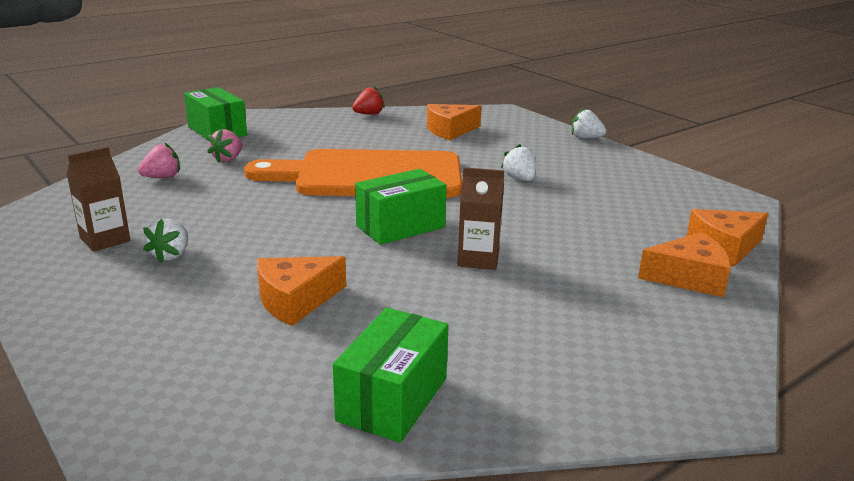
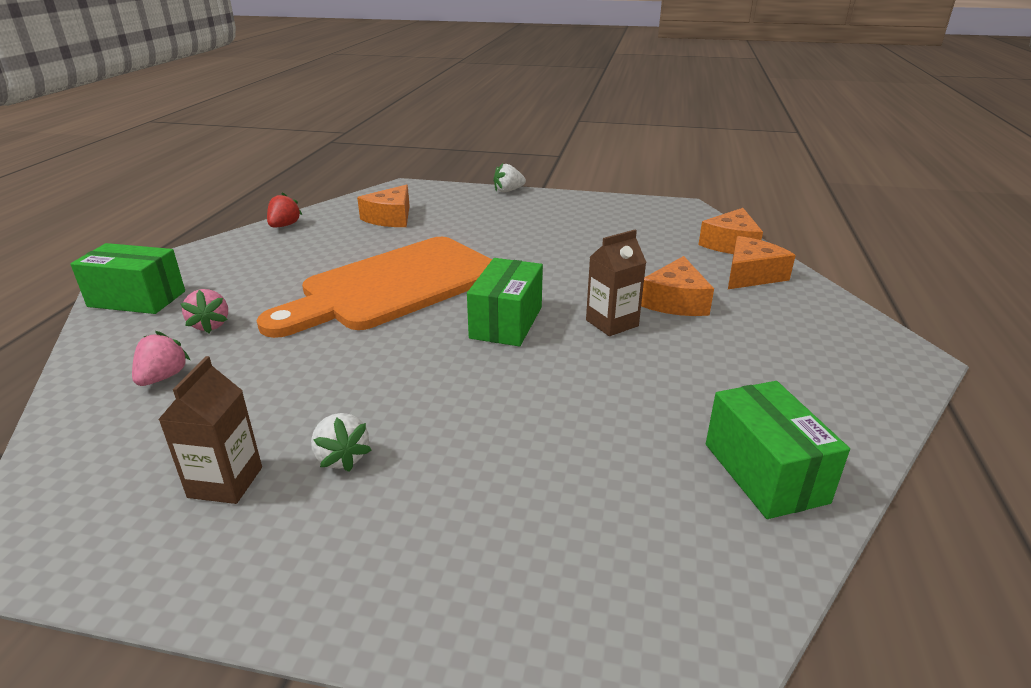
camera: 40 degrees left, 5 degrees up
(295, 300) = (546, 435): orange cheese -> orange cheese (675, 301)
(520, 179) = (522, 242): white strawberry -> none

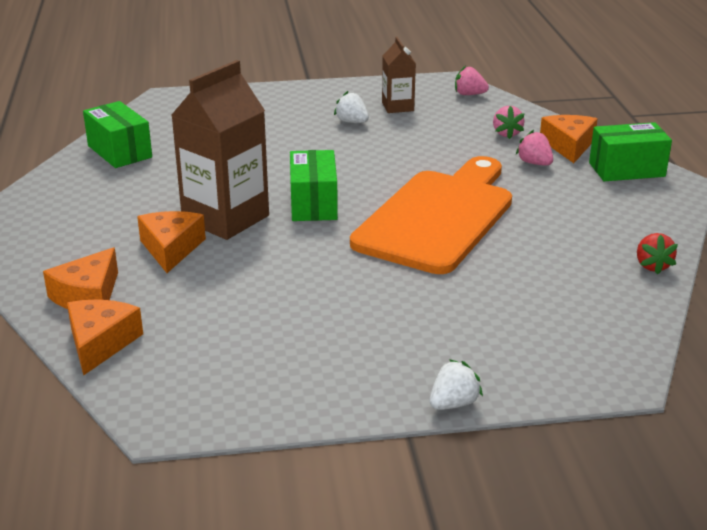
camera: 160 degrees right, 0 degrees up
(64, 487) = (469, 94): none -> pink strawberry
(390, 218) = (552, 304): orange cheese -> orange cheese (568, 146)
(612, 323) = (225, 218): brown carton -> brown carton, size x1.88

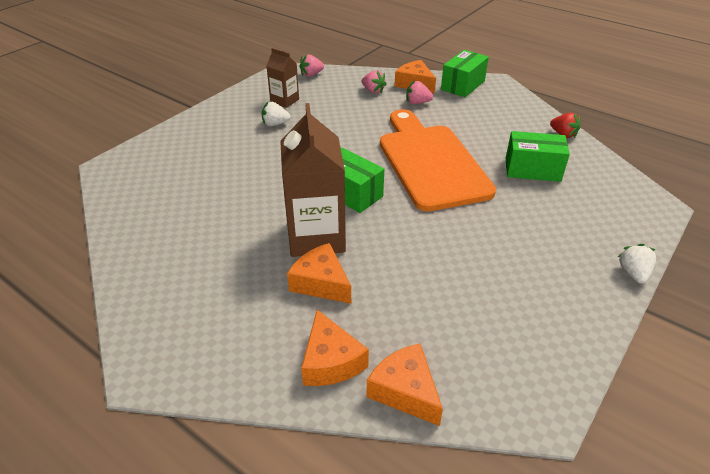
camera: 45 degrees left, 10 degrees up
(119, 151) = (146, 230): green box -> green box (532, 169)

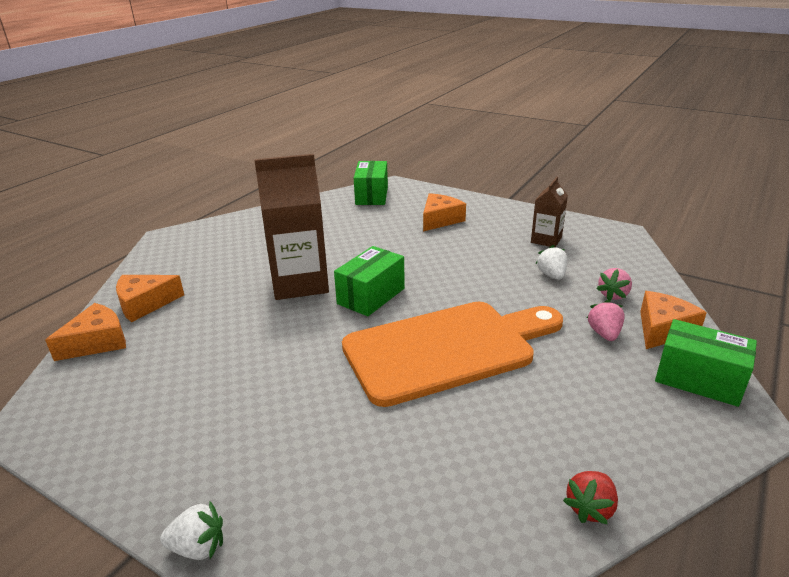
camera: 85 degrees right, 10 degrees down
(275, 124) = (492, 241): white strawberry -> white strawberry (551, 275)
(311, 74) = (624, 248): pink strawberry -> none
(321, 283) = (236, 291): orange cheese -> orange cheese (440, 220)
(532, 169) = (455, 452): green box -> green box (371, 195)

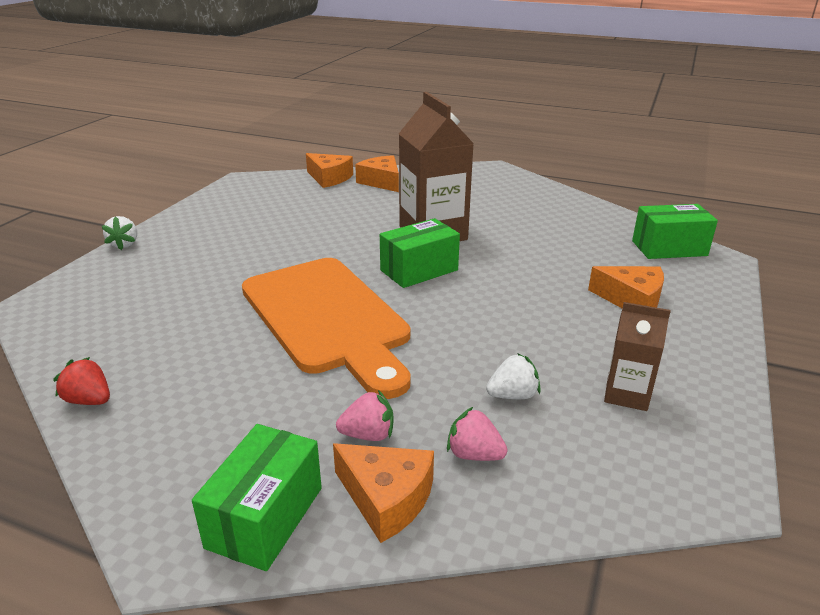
camera: 80 degrees right, 0 degrees up
(371, 296) = (419, 270): green box -> green box turned 60 degrees counterclockwise

